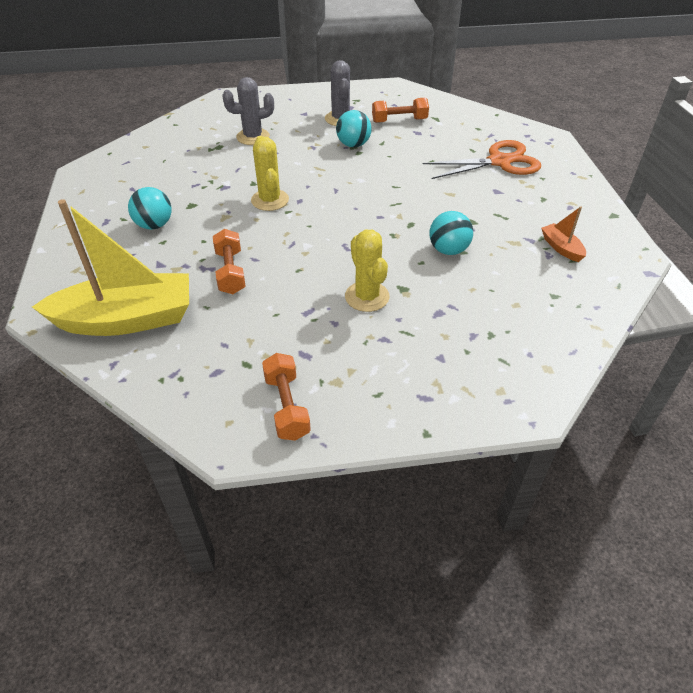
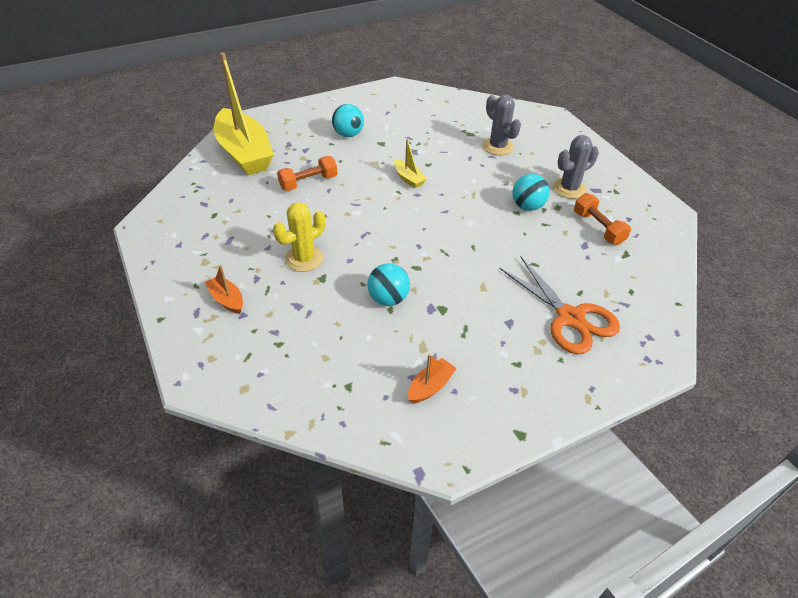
camera: 70 degrees right, 0 degrees up
(270, 200) = (408, 179): yellow cactus -> yellow boat
(286, 406) = (177, 242): orange dumbbell -> none
(412, 368) = (227, 299): none -> orange boat

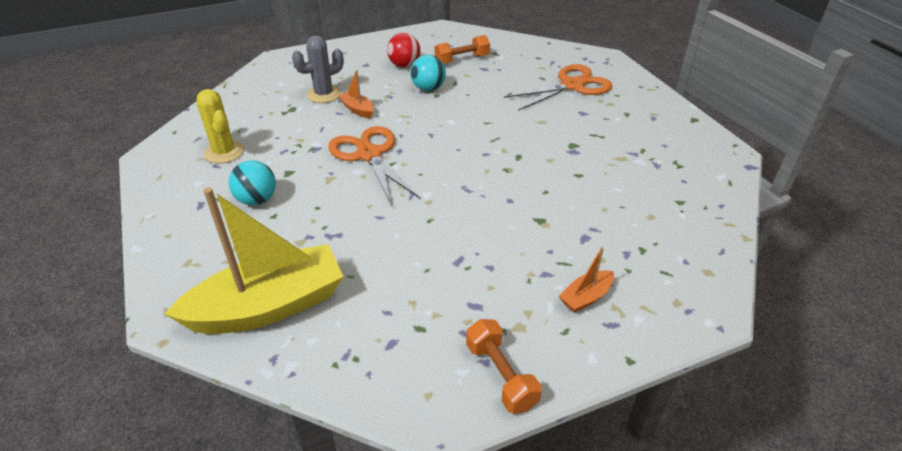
camera: 85 degrees left, 5 degrees down
(304, 259) = (509, 235): yellow cactus -> yellow cactus (224, 152)
(308, 182) = (360, 235): orange dumbbell -> orange dumbbell (500, 375)
(388, 299) = (565, 175): turquoise ball -> none
(408, 179) = (369, 155): yellow boat -> orange scissors
(430, 386) = (664, 156): orange boat -> orange boat (357, 109)
(569, 188) = (404, 65): grey cactus -> red ball

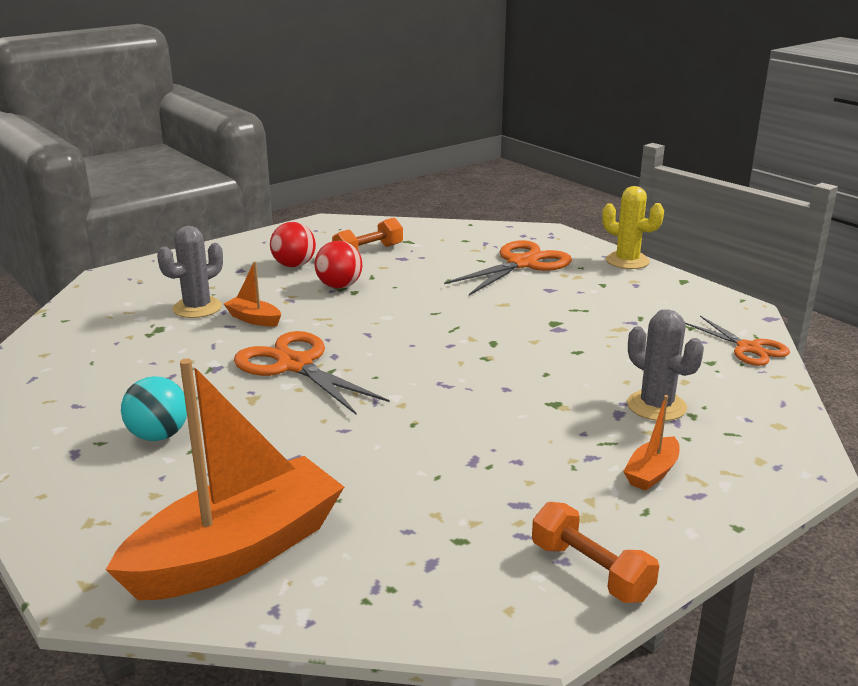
camera: 15 degrees left, 15 degrees down
(224, 152) = (82, 389): yellow cactus -> yellow cactus (627, 261)
(269, 306) = (238, 552): yellow boat -> orange boat
(428, 88) = (339, 286): turquoise ball -> red ball
(617, 236) = (656, 406): none -> grey cactus
(718, 193) = (748, 348): none -> orange scissors

